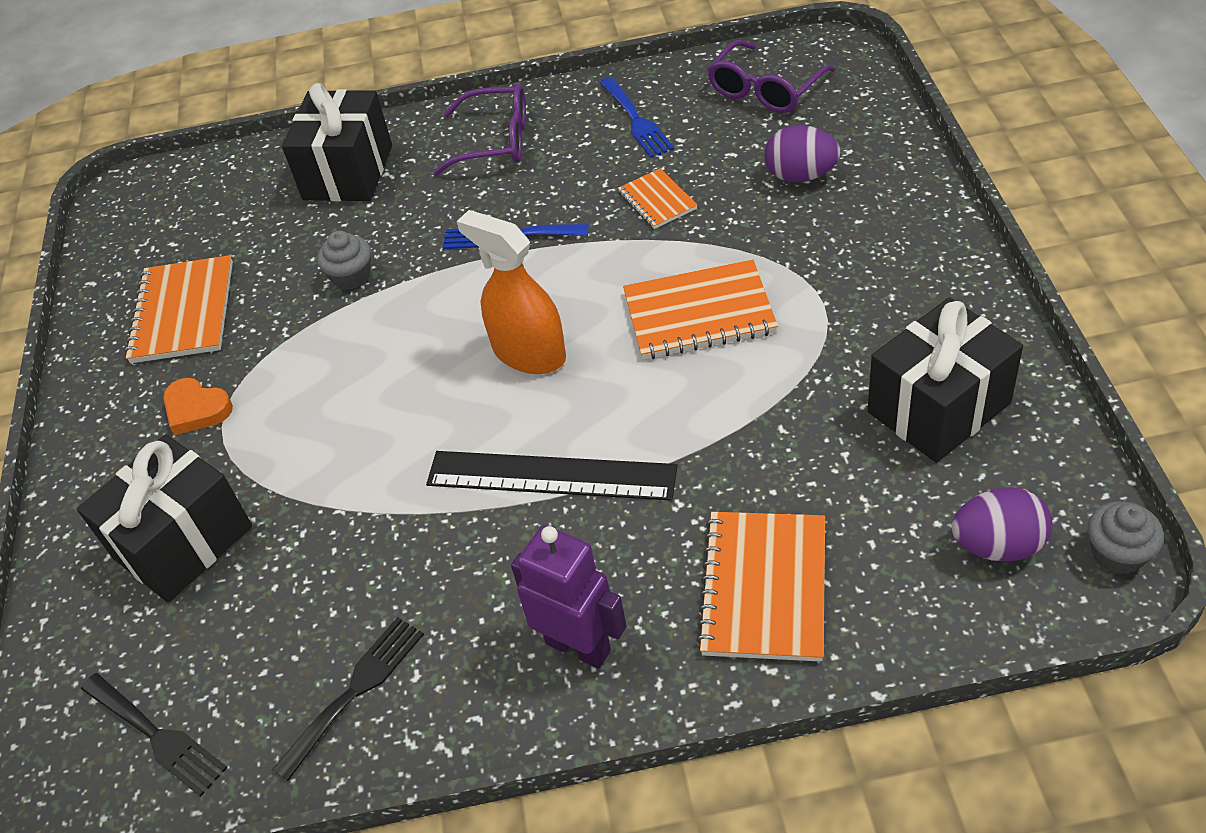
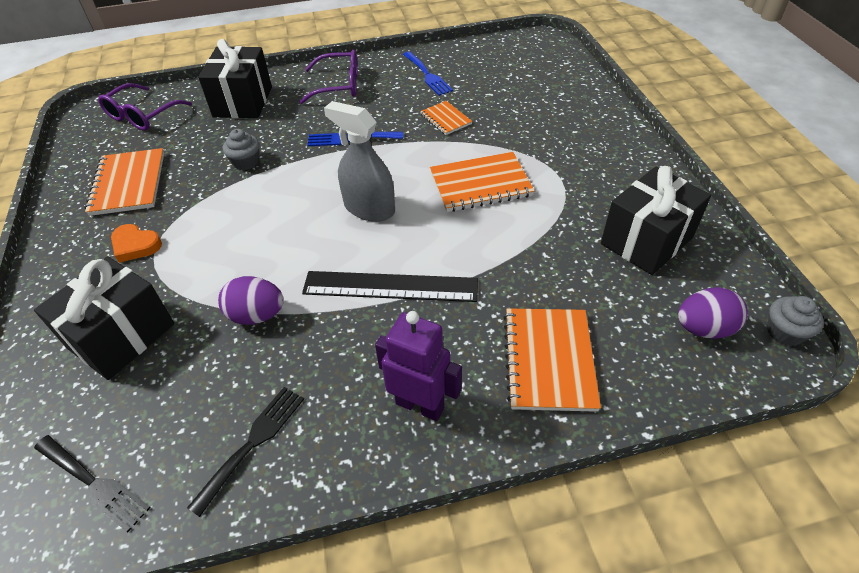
camera: 10 degrees left, 0 degrees up
(529, 353) = (369, 208): orange spray bottle -> grey spray bottle
(765, 90) = (505, 60): purple glasses -> purple glasses (142, 116)
(801, 176) = (534, 106): purple egg -> purple egg (256, 315)

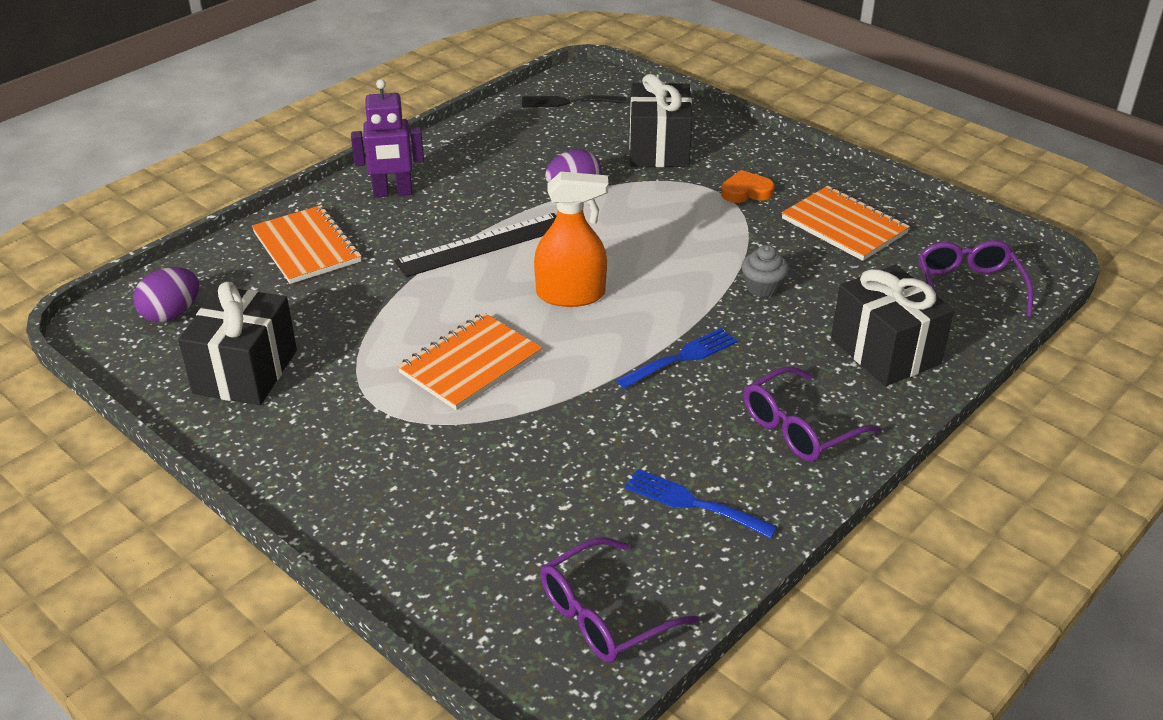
camera: 145 degrees right, 10 degrees down
(253, 443) = (492, 143): black fork -> none
(369, 208) = (571, 294): grey spray bottle -> orange spray bottle
(445, 119) = (590, 434): orange notebook -> none
(507, 54) = (604, 615): none -> purple glasses
(784, 332) = (91, 337): grey cupcake -> none

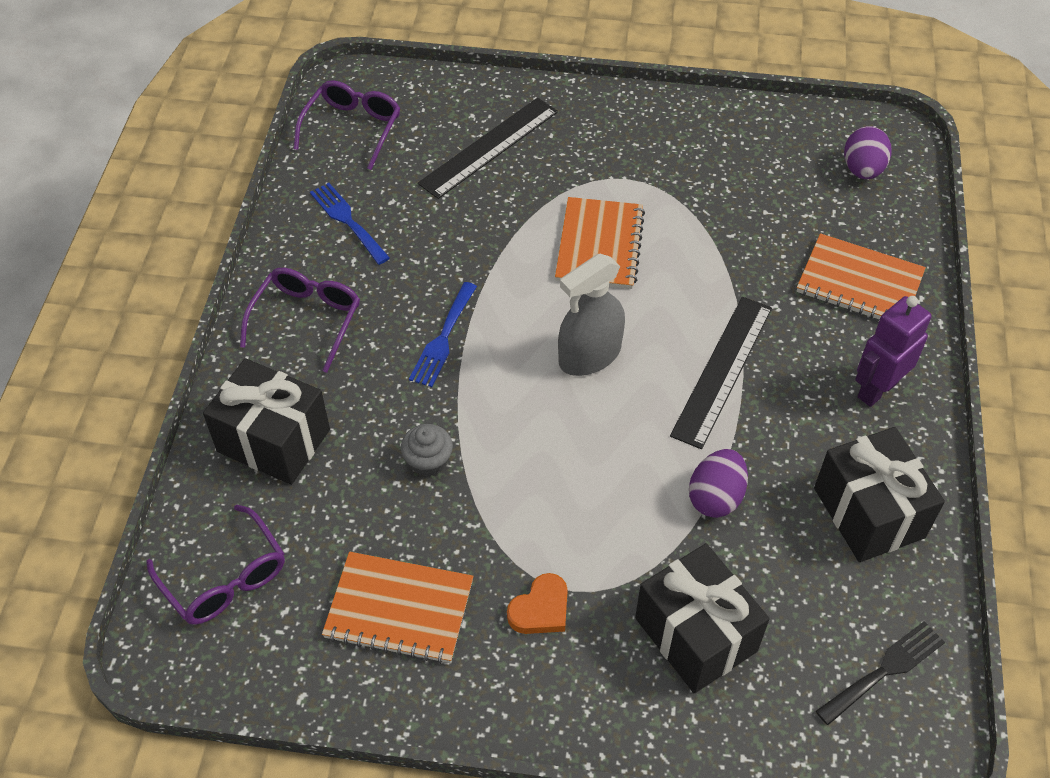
camera: 145 degrees right, 15 degrees up
(245, 372) = (746, 156): black gift -> black gift (869, 512)
(471, 508) = (489, 147): none -> black ruler
(571, 294) = (589, 355): orange spray bottle -> grey spray bottle
(693, 503) = (347, 220): blue fork -> blue fork turned 120 degrees counterclockwise

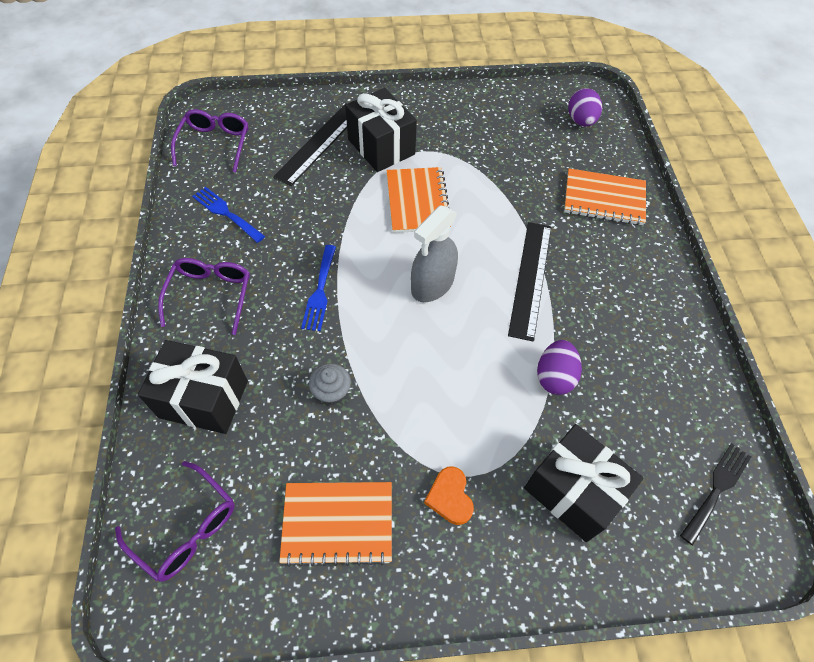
camera: 15 degrees left, 5 degrees up
(540, 609) = (450, 497): orange heart -> orange heart turned 135 degrees clockwise
(869, 512) = (665, 366): black gift -> black gift (381, 147)
(876, 389) = (640, 273): purple robot -> none

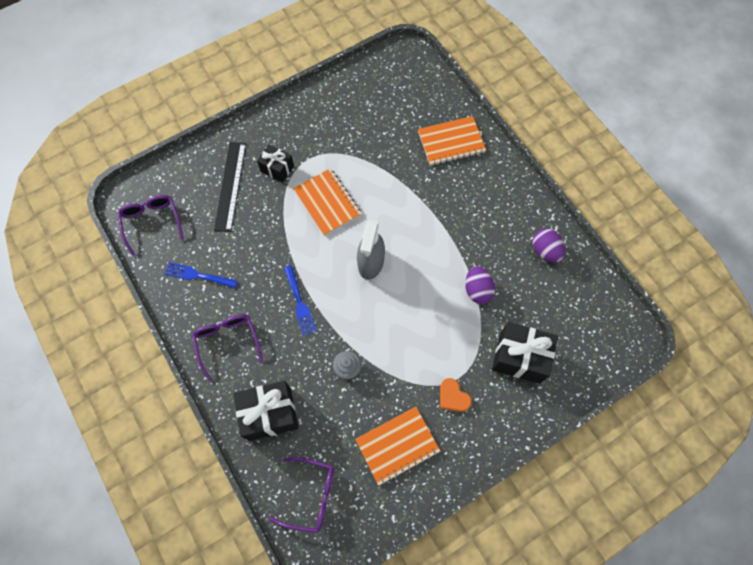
camera: 25 degrees left, 10 degrees up
(381, 147) = (277, 168): black gift -> black gift, size x0.60
(530, 278) = (431, 227): black ruler -> none
(581, 121) = (407, 82): purple egg -> purple egg (545, 251)
(716, 489) = (596, 315): black fork -> none

